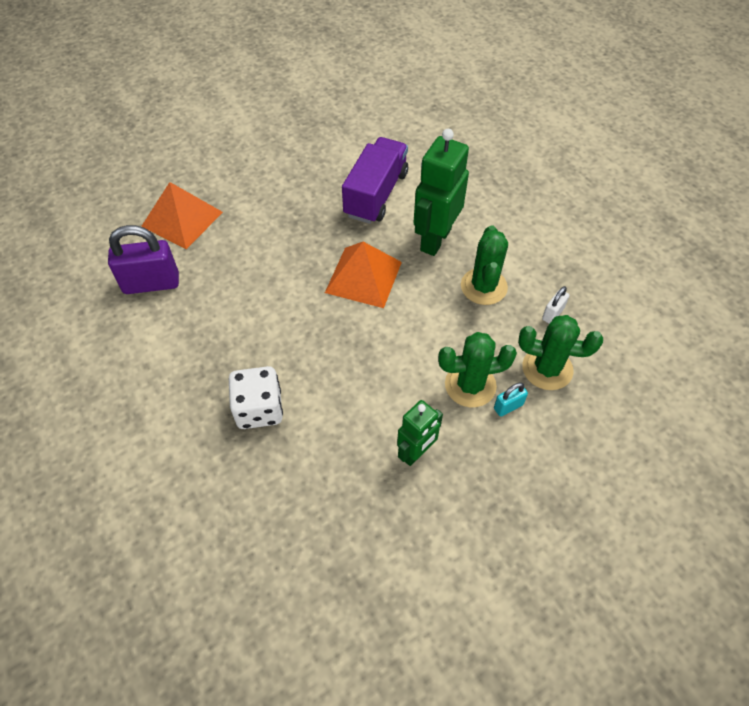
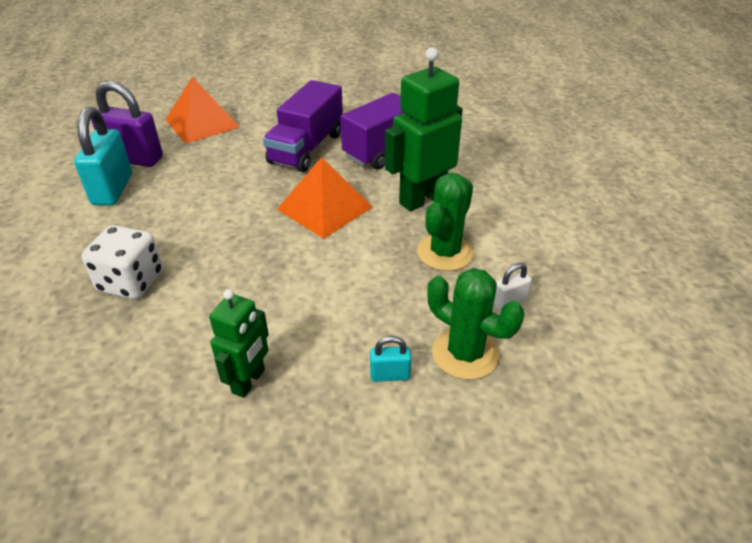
camera: 25 degrees right, 15 degrees down
(161, 325) = (113, 189): none -> turquoise padlock
(303, 217) = (306, 148): none -> purple truck
(416, 453) = (249, 381): green robot -> green robot turned 45 degrees counterclockwise
(470, 385) = (361, 338): green cactus -> none

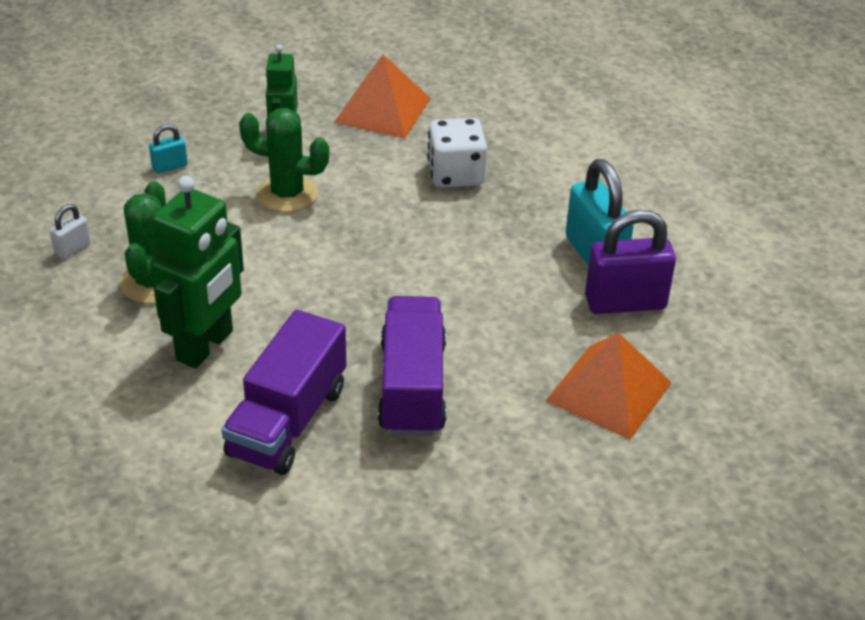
camera: 155 degrees right, 0 degrees up
(324, 208) = (322, 300): orange pyramid -> orange pyramid (383, 110)
(465, 353) = (108, 196): green cactus -> green cactus (287, 194)

